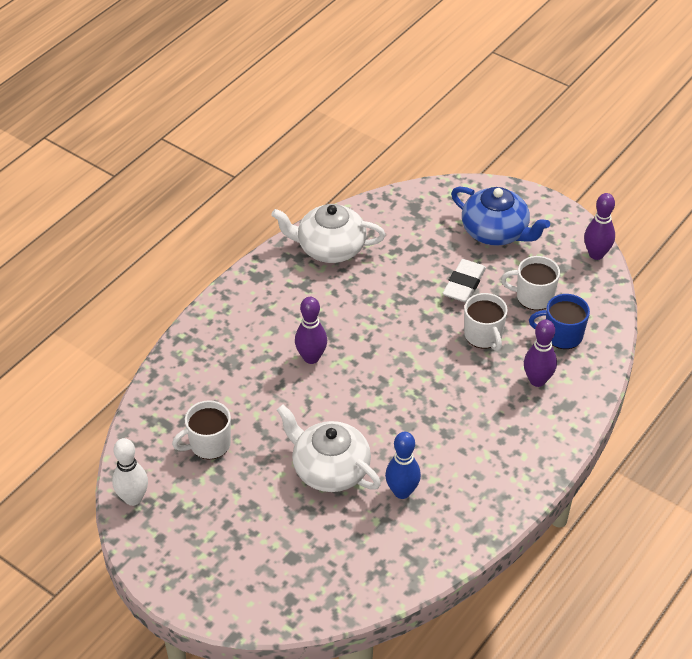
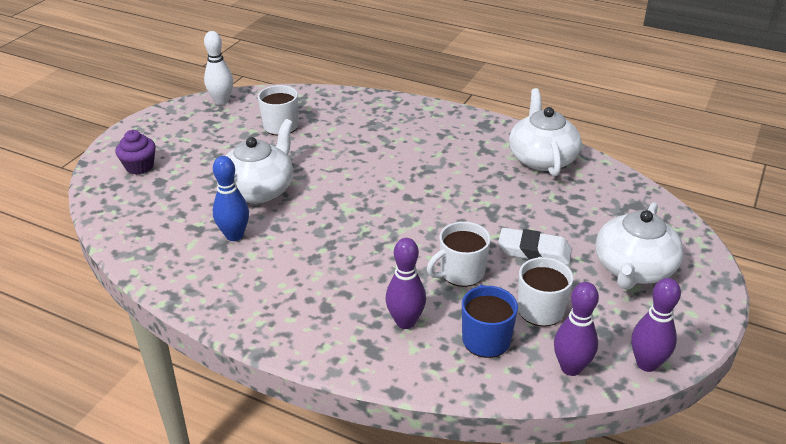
camera: 80 degrees right, 10 degrees down
(258, 577) = (139, 167): none -> purple cupcake
(311, 358) = (392, 164): purple bowling pin -> purple bowling pin (571, 368)
(496, 232) = (633, 269): blue teapot -> white teapot

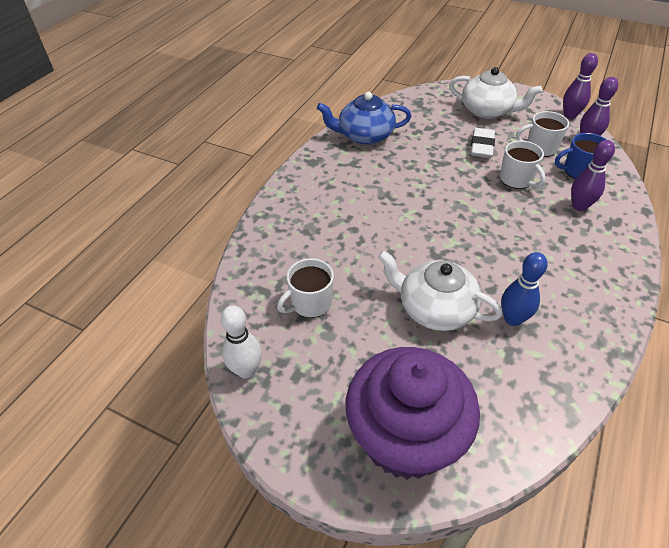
camera: 90 degrees left, 10 degrees up
(139, 167) = (405, 437): purple cupcake -> purple cupcake, size x2.42
(542, 158) = (364, 136): white teapot -> blue teapot

